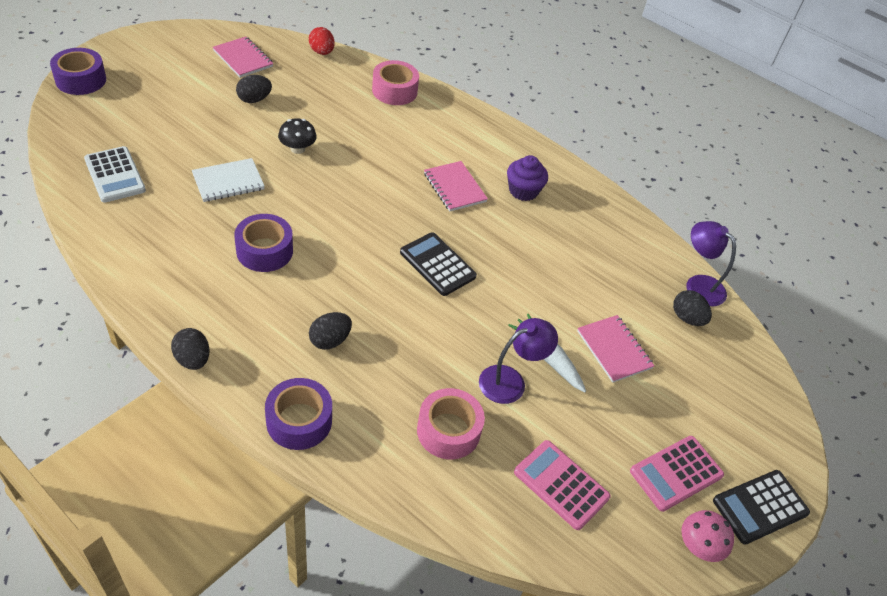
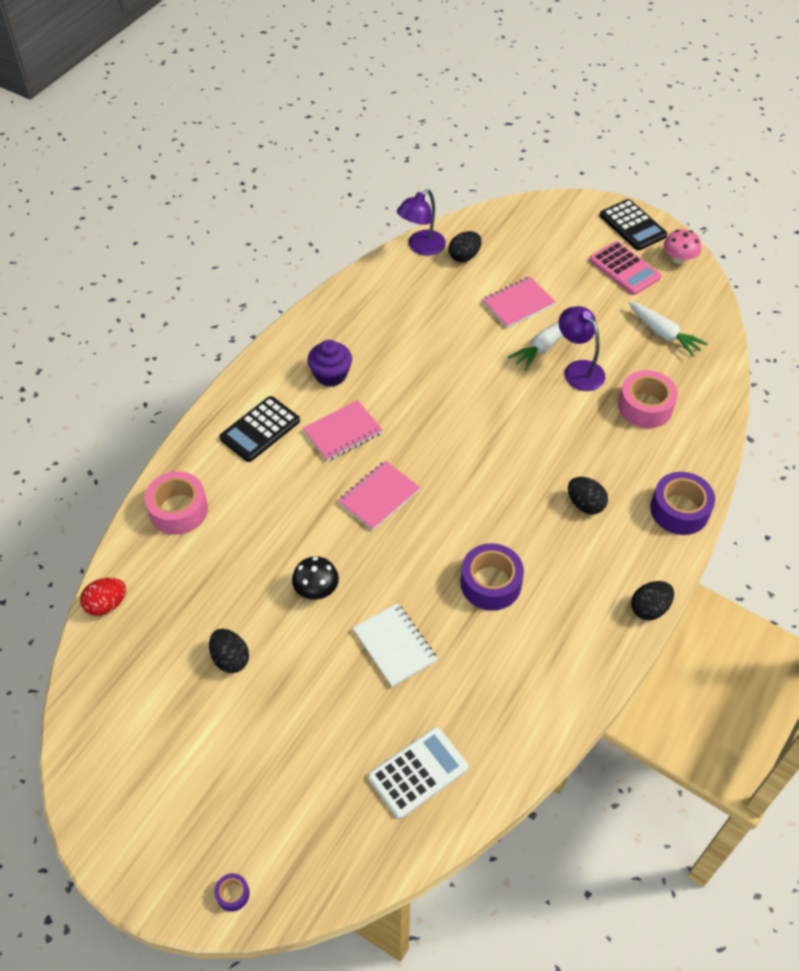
camera: 90 degrees left, 5 degrees up
(81, 80) = (233, 894): purple tape -> purple tape, size x0.46
(243, 59) = (140, 696): pink notebook -> pink notebook (379, 497)
(437, 264) = (460, 434): black calculator -> black calculator (260, 429)
(561, 485) = (663, 334): pink calculator -> white carrot

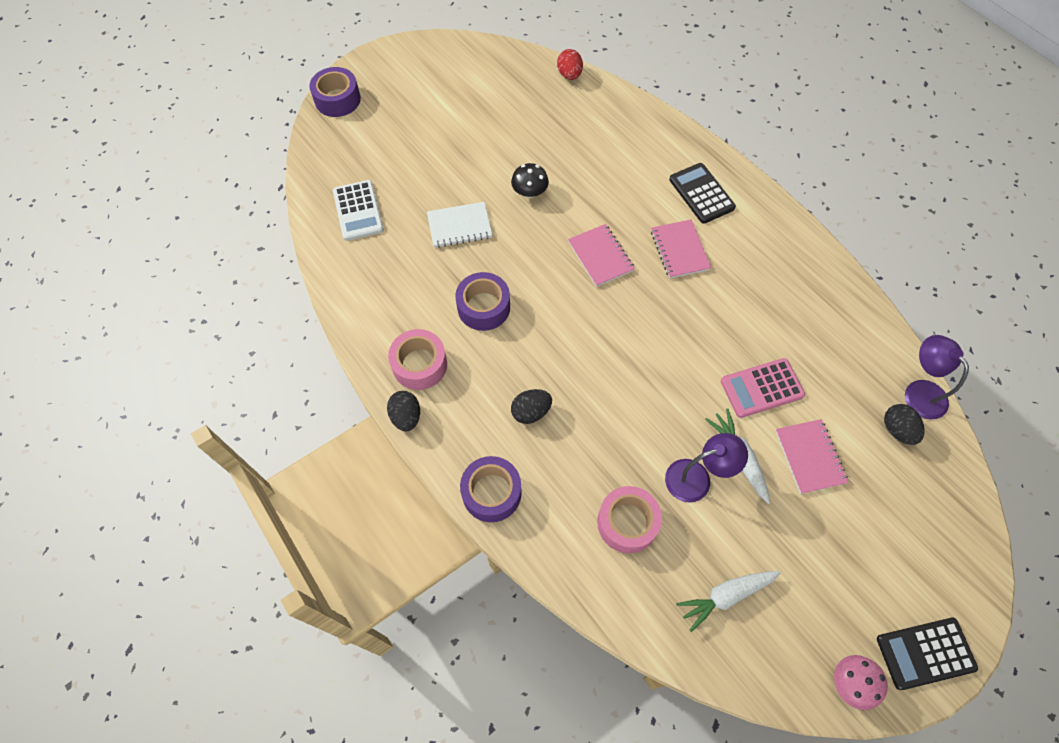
camera: 110 degrees right, 10 degrees up
(178, 510) = (637, 127): pink tape -> pink tape (419, 365)
(230, 659) = (495, 131): black egg -> none
(233, 894) = (337, 99): purple tape -> purple tape, size x2.19
(331, 375) = (751, 259): purple cupcake -> none
(624, 269) = (845, 603): pink calculator -> pink calculator (761, 388)

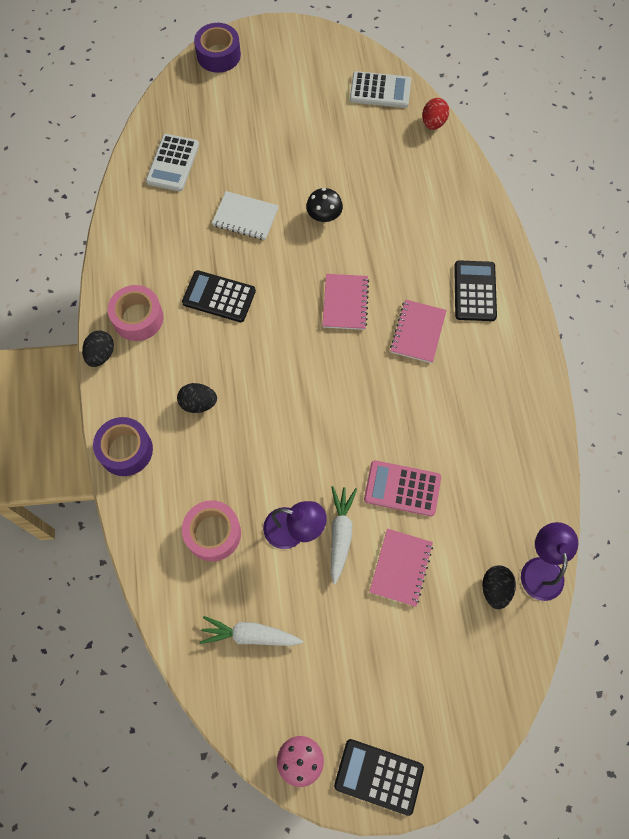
camera: 30 degrees right, 5 degrees up
(483, 307) = (219, 297): purple tape -> black calculator
(505, 68) = (380, 90): none -> white calculator

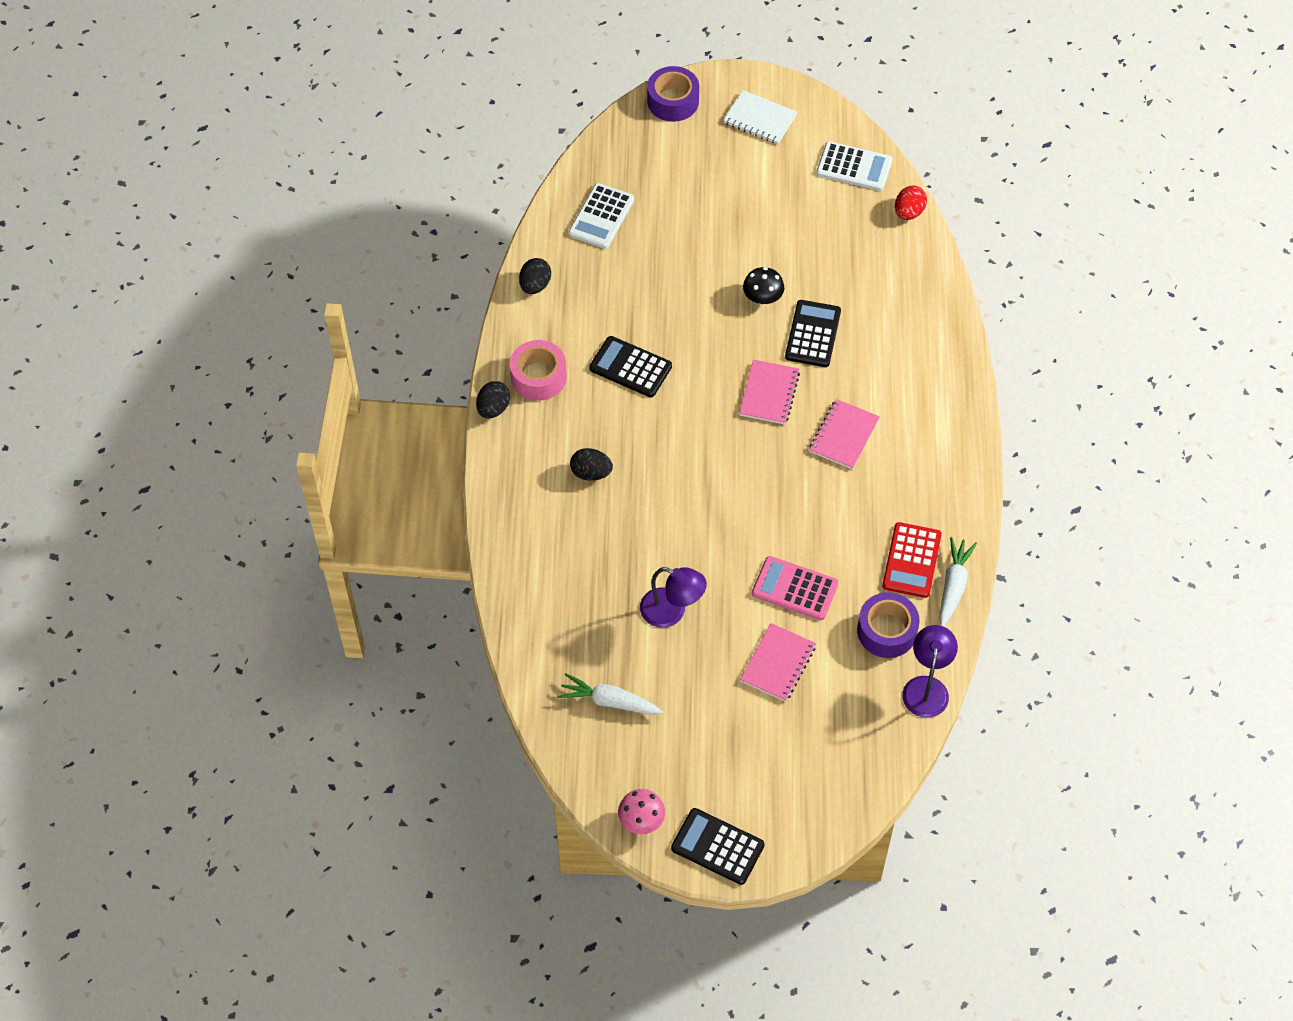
camera: 10 degrees right, 10 degrees down
(126, 450) = (507, 508): purple tape -> purple tape (886, 631)
(213, 533) = (586, 601): pink tape -> none
(245, 217) = (674, 287): white notebook -> white notebook (760, 119)
(340, 534) = (720, 622): white carrot -> white carrot (953, 586)
(475, 291) = (916, 402): black calculator -> black calculator (813, 334)
(495, 589) = (873, 699): black egg -> black egg (535, 285)
(501, 443) = (911, 560): none -> red calculator

